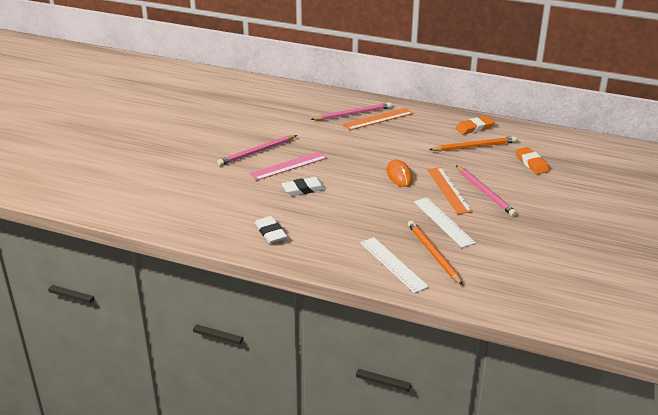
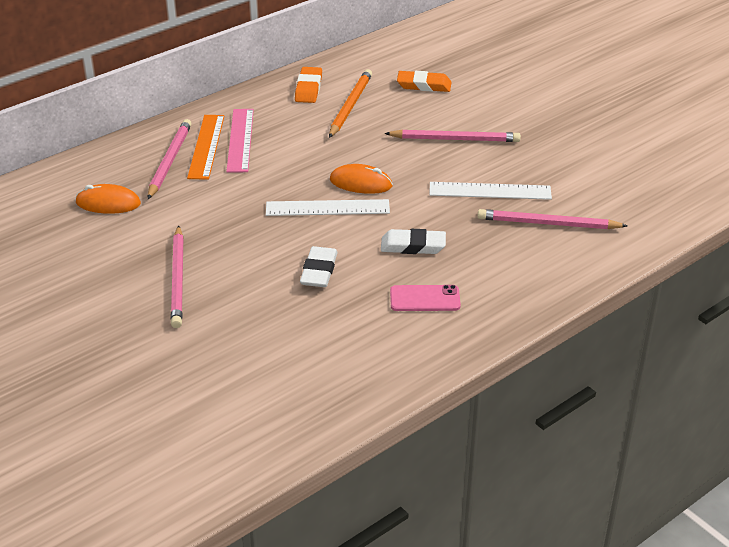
camera: 60 degrees left, 5 degrees up
(270, 232) = (399, 336): white eraser -> white eraser (413, 246)
(288, 166) = (245, 263): pink ruler -> pink ruler (240, 140)
(298, 112) = (108, 203): none -> orange mouse
(312, 231) = (425, 299): none -> pink phone
(393, 264) = (547, 260): white ruler -> white ruler (327, 208)
(433, 254) = (548, 224): orange pencil -> pink pencil
(448, 190) = (427, 161): orange ruler -> none

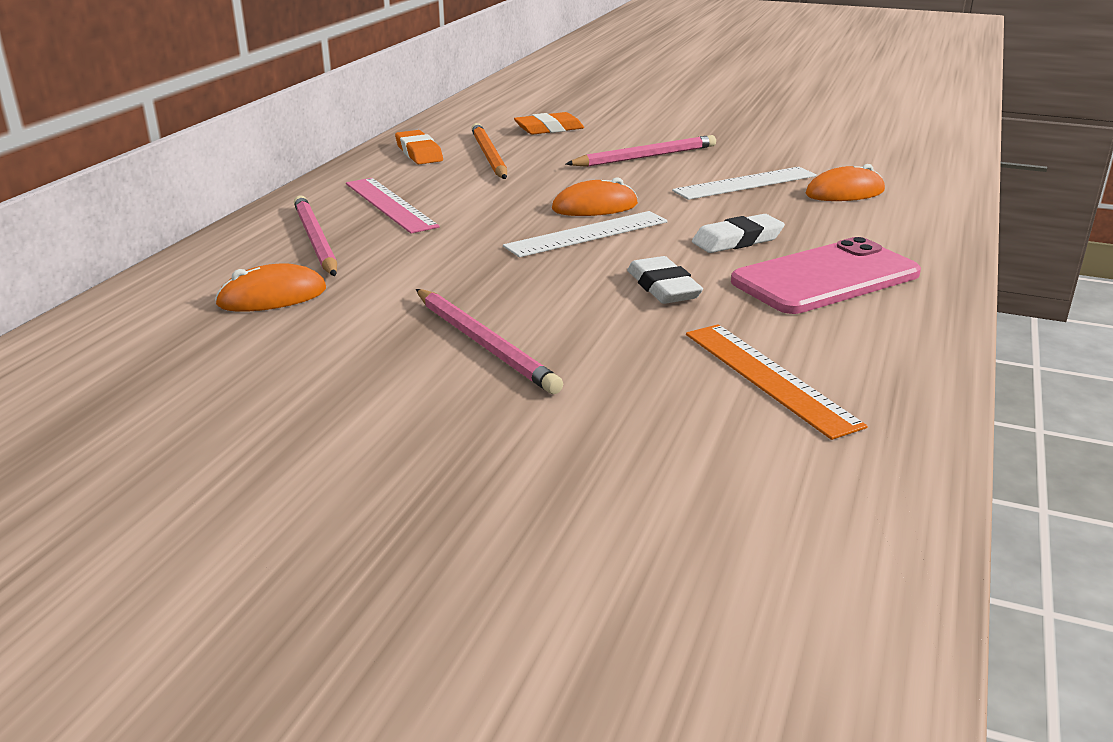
camera: 30 degrees left, 10 degrees down
(206, 146) = (350, 218): orange ruler -> orange ruler (768, 378)
(425, 299) = (826, 278): pink phone -> pink phone, size x1.83
(548, 224) = (844, 193): pink pencil -> orange mouse

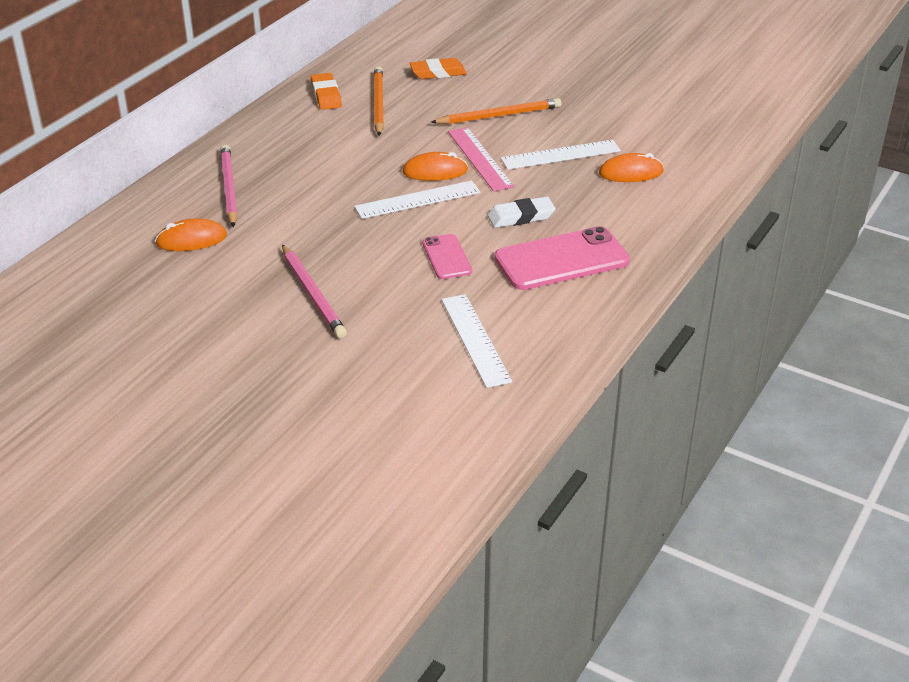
camera: 10 degrees right, 10 degrees up
(389, 205) = (288, 155): pink ruler -> pink ruler (479, 159)
(645, 157) = (499, 115): pink pencil -> orange pencil
(663, 287) = (447, 257): white eraser -> pink phone
(768, 378) = (475, 340): orange ruler -> white ruler

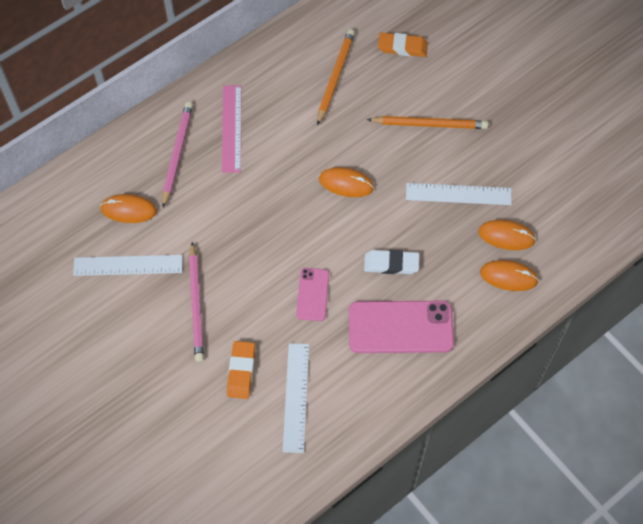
camera: 20 degrees right, 25 degrees up
(326, 95) = (296, 52): orange eraser -> orange eraser (241, 371)
(417, 200) = (318, 216): white ruler -> white ruler (128, 265)
(479, 159) = (389, 178): pink ruler -> pink ruler (231, 128)
(653, 199) = (508, 276): none -> orange mouse

